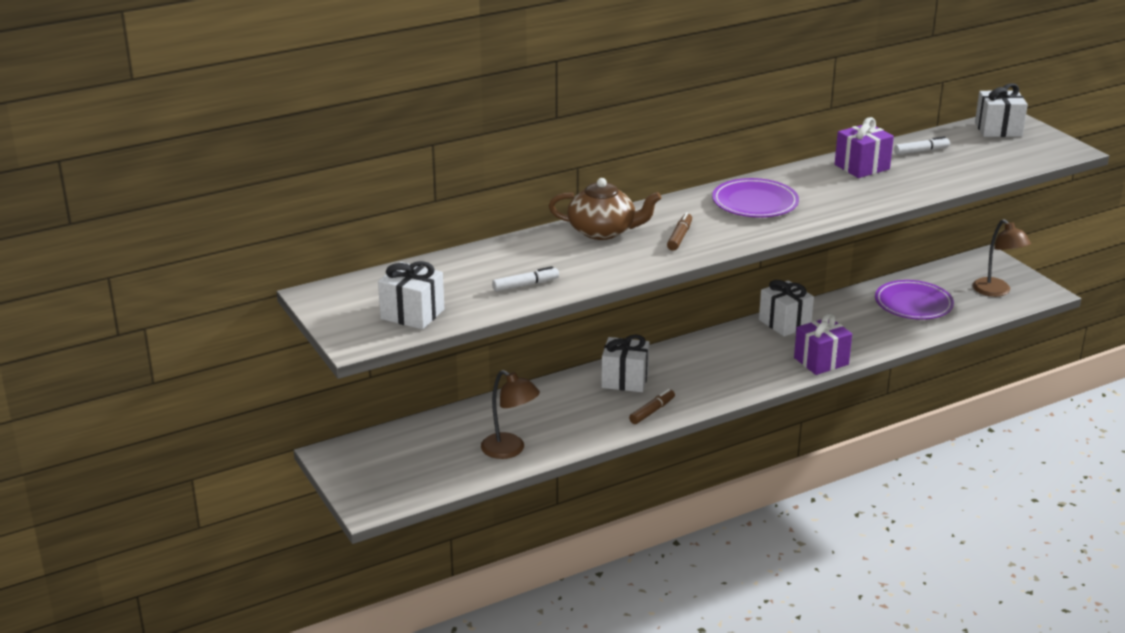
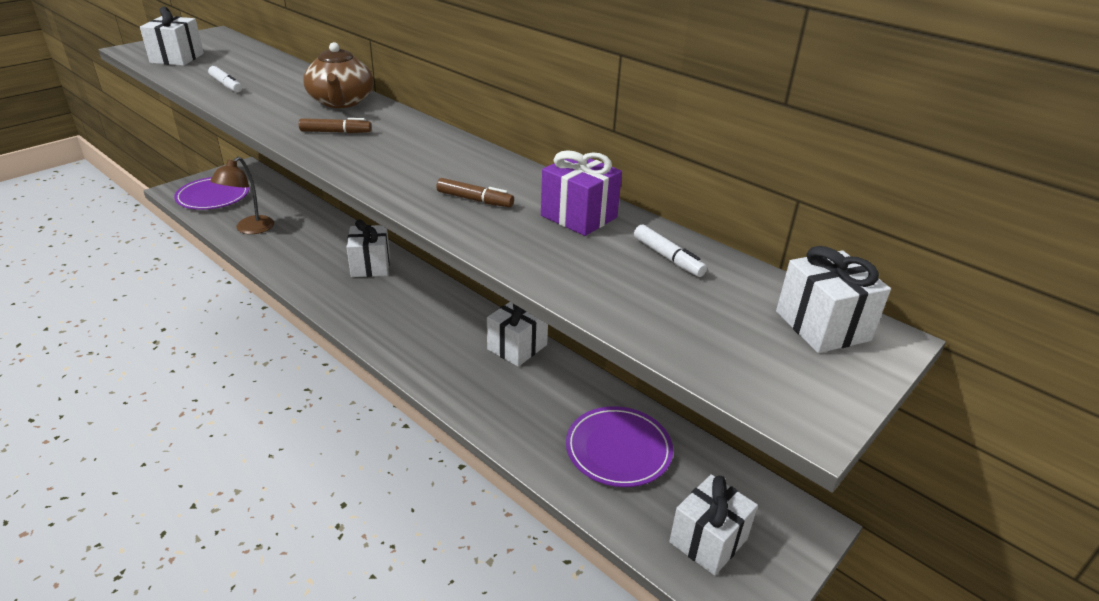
camera: 70 degrees right, 5 degrees up
(652, 411) = (318, 286): brown marker -> brown marker (475, 200)
(755, 203) = (434, 161): purple plate -> purple plate (213, 197)
(821, 361) = (442, 382): purple gift -> none
(996, 291) = (708, 540): brown lamp -> white gift

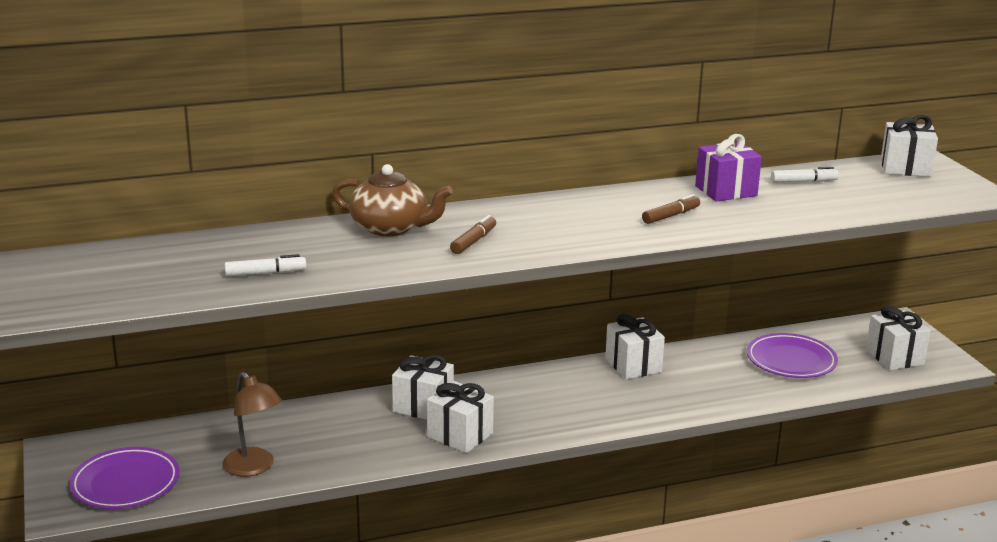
camera: 60 degrees left, 10 degrees down
(177, 58) = (117, 290): white gift -> white gift (460, 435)

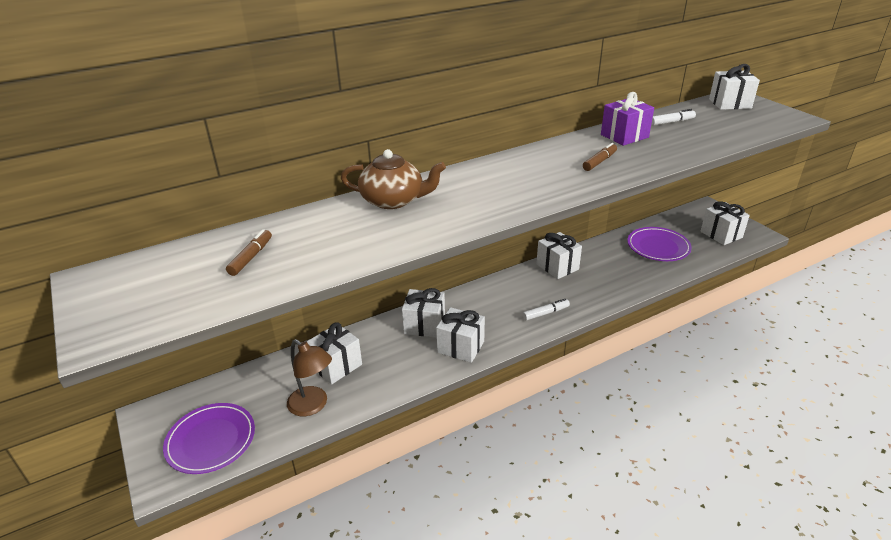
camera: 10 degrees left, 10 degrees up
(265, 273) = (305, 261): white marker -> white marker (545, 313)
(296, 433) = (336, 366): none -> white gift
(473, 241) = (465, 204): brown marker -> brown marker (251, 257)

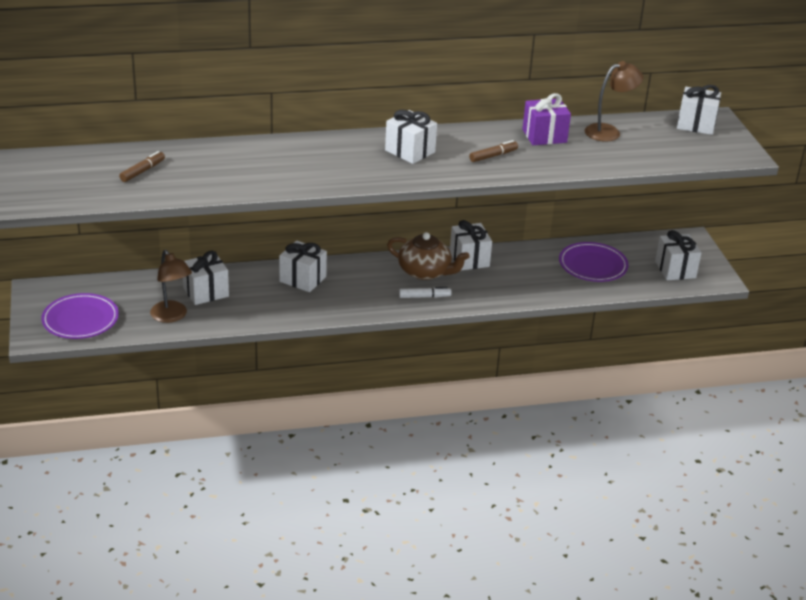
camera: 15 degrees right, 0 degrees up
(393, 200) = (280, 150): brown teapot -> brown teapot (425, 272)
(460, 347) = (324, 304): white gift -> white gift (410, 151)
(671, 122) = (609, 131): white marker -> brown lamp

